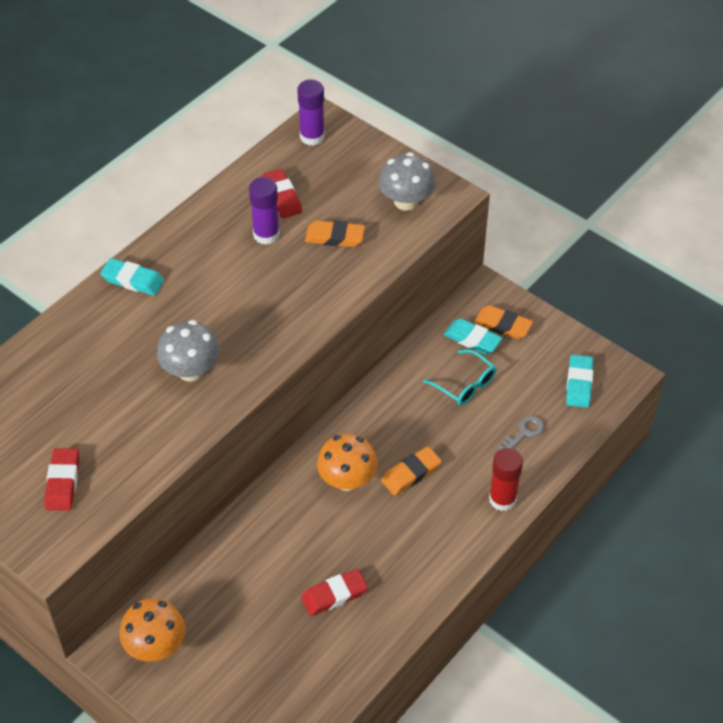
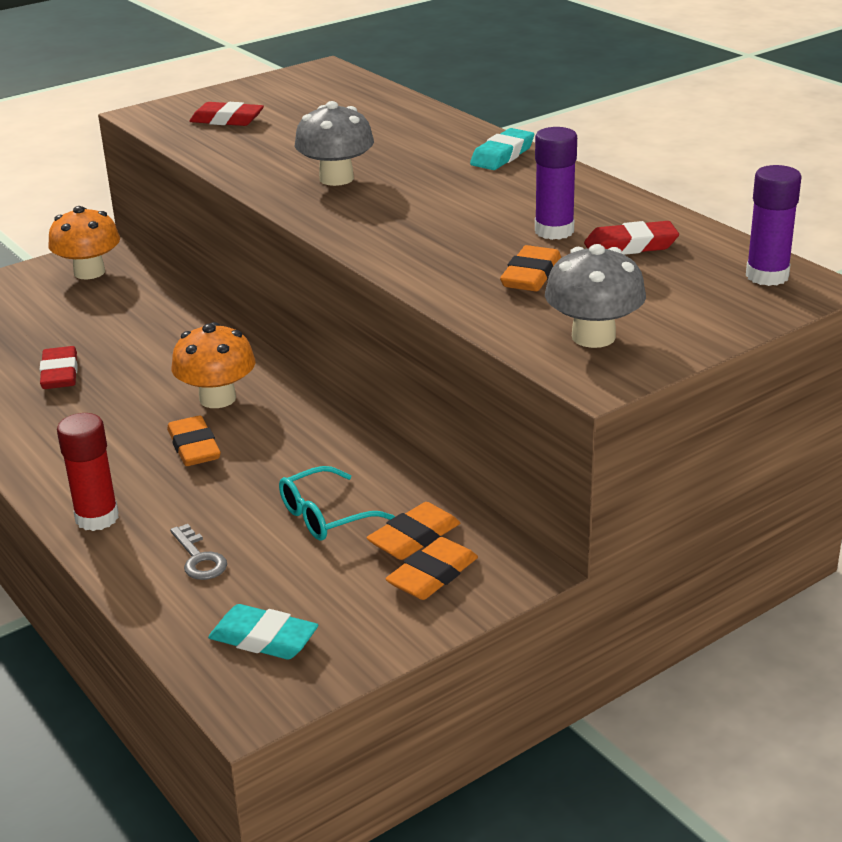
camera: 105 degrees right, 20 degrees down
(472, 339) = (414, 537): turquoise eraser -> orange eraser

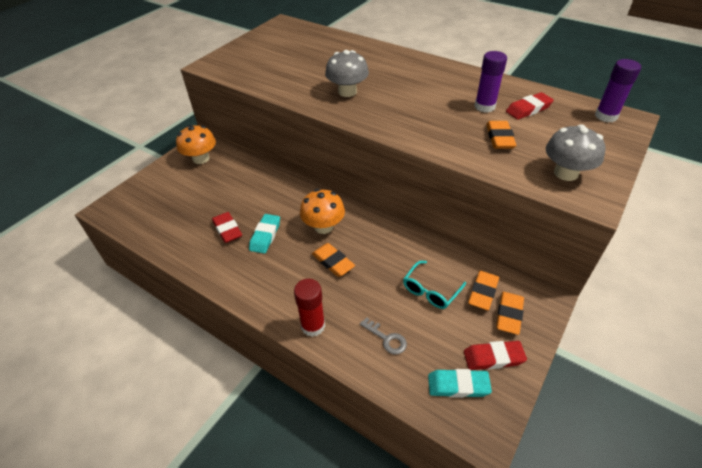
camera: 20 degrees left, 15 degrees up
(227, 120) = (257, 62): red eraser -> red eraser (493, 357)
(502, 155) = (418, 63): turquoise eraser -> turquoise eraser (265, 236)

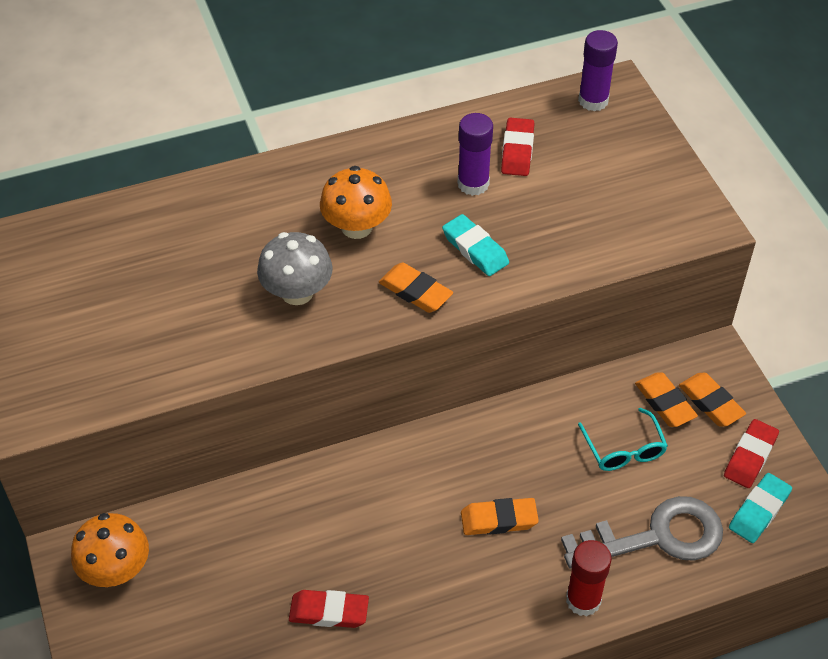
camera: 55 degrees left, 5 degrees up
(265, 236) = (383, 570): turquoise eraser -> turquoise eraser (475, 249)
(323, 226) = (425, 492): orange mushroom -> orange mushroom (356, 227)
(386, 339) = (657, 536): grey key -> grey key, size x2.25
(499, 138) = (545, 217): orange eraser -> orange eraser (415, 291)
(566, 173) = (651, 211): grey mushroom -> none

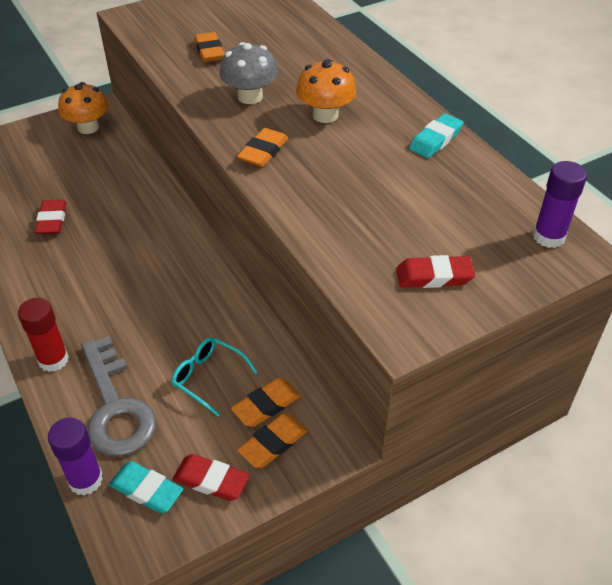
camera: 80 degrees right, 5 degrees down
(473, 184) = (397, 170): purple glue stick -> purple glue stick (85, 480)
(475, 249) = (319, 178): turquoise eraser -> turquoise eraser (435, 140)
(499, 520) = (130, 300): orange eraser -> orange eraser (209, 51)
(517, 151) = (451, 192): red eraser -> red eraser (434, 276)
(624, 449) = (208, 377): turquoise glasses -> turquoise glasses turned 60 degrees clockwise

